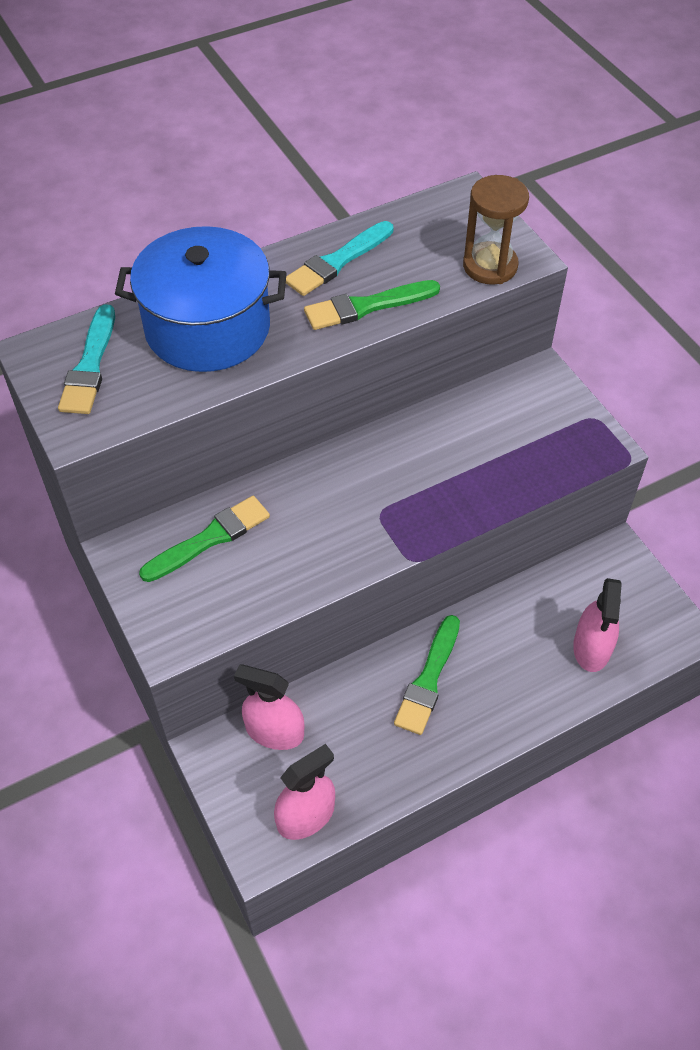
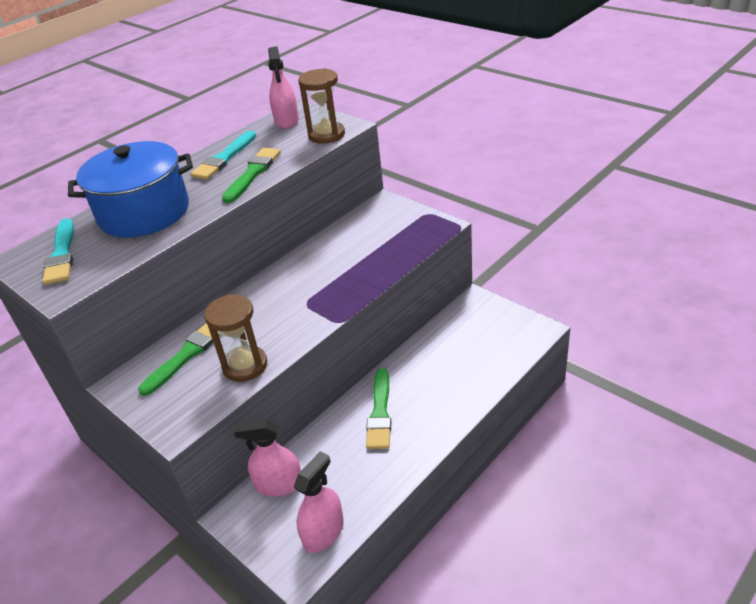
camera: 15 degrees left, 15 degrees down
(275, 583) = (245, 365): none -> brown hourglass
(366, 306) = (253, 173): green brush -> green brush turned 150 degrees clockwise
(591, 648) = (483, 357): pink spray bottle -> pink spray bottle (286, 121)

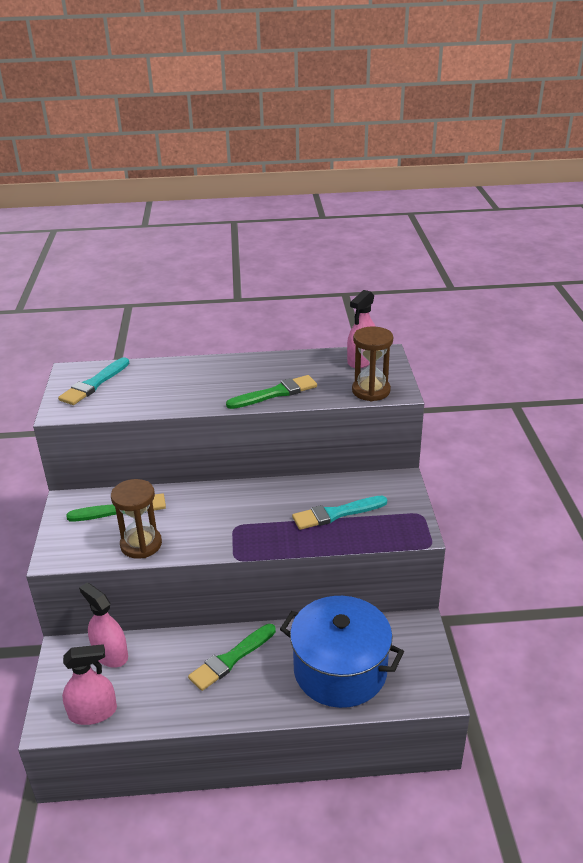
camera: 40 degrees right, 5 degrees down
(144, 212) = (173, 382): blue pot -> blue pot (340, 670)
(224, 158) = (276, 368): turquoise brush -> turquoise brush (336, 514)

